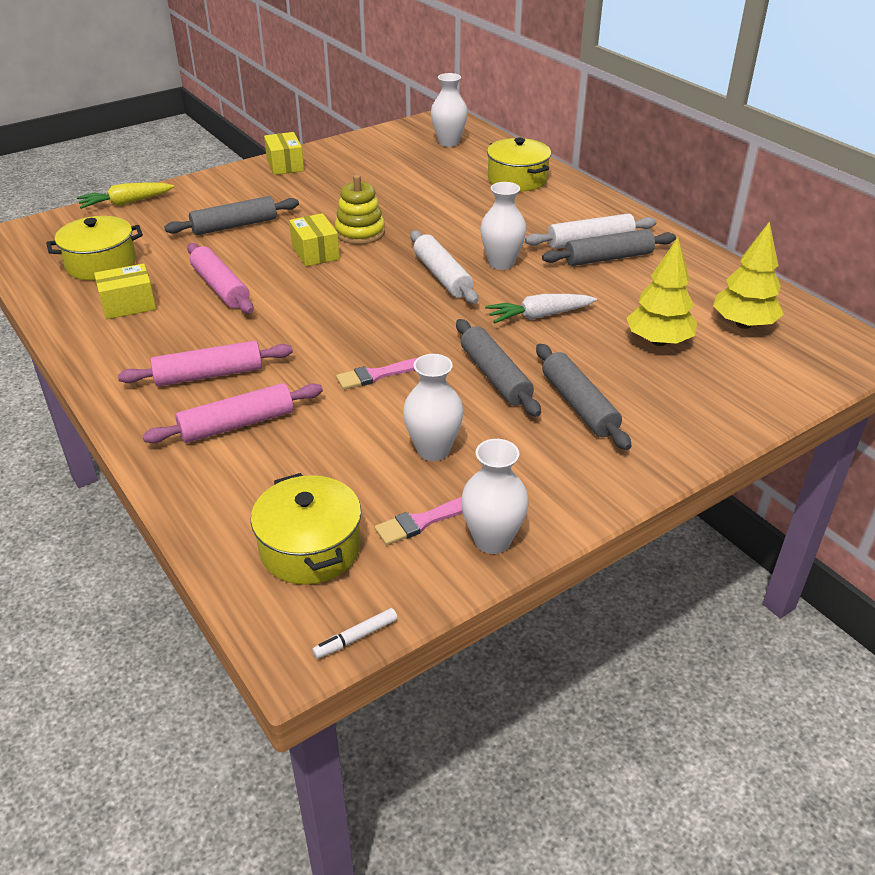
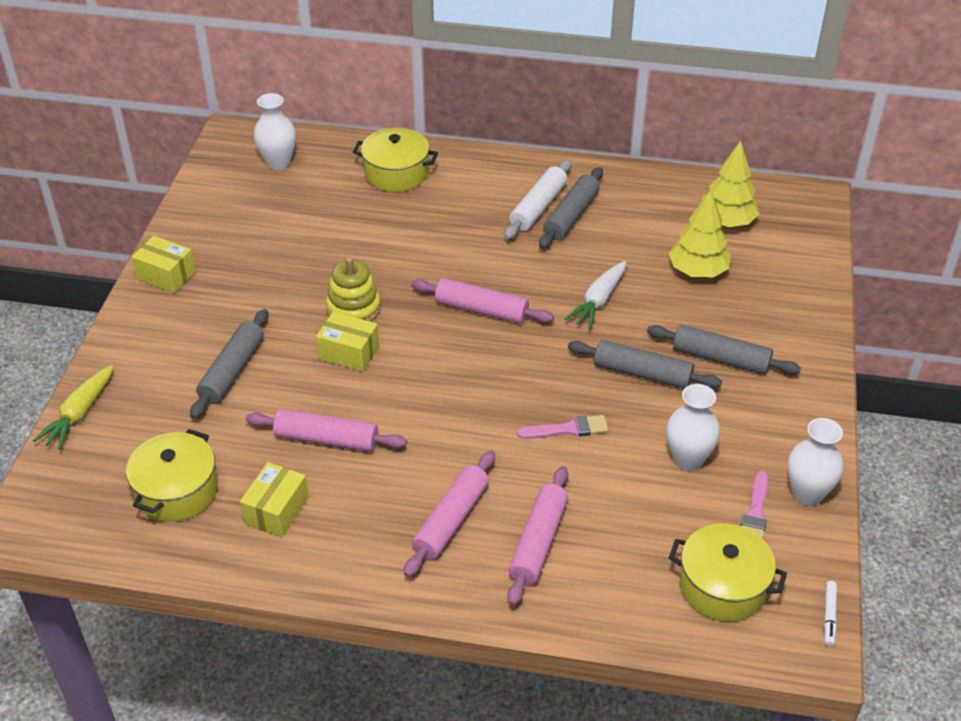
camera: 45 degrees left, 5 degrees up
(378, 375) = (568, 429): pink brush -> pink brush turned 120 degrees counterclockwise
(442, 276) = (481, 310): white rolling pin -> pink rolling pin
(501, 263) = (506, 269): white vase -> none

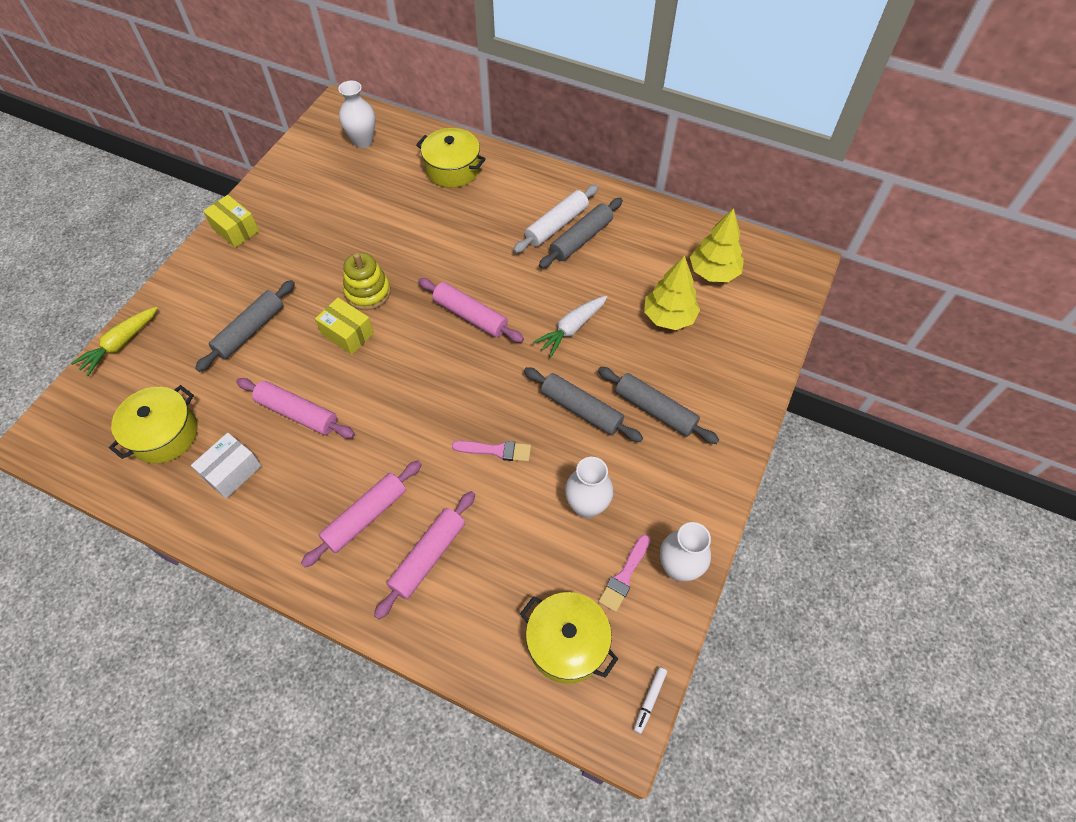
camera: 15 degrees right, 15 degrees up
(276, 510) = (232, 472): yellow box -> white box

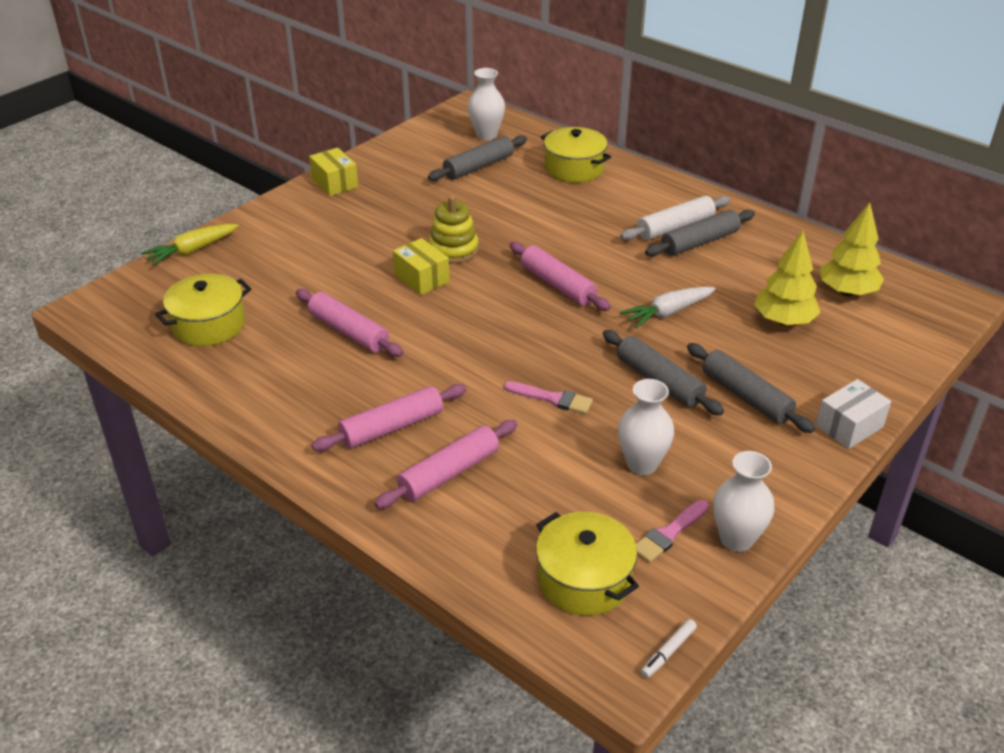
camera: 15 degrees right, 20 degrees down
(232, 472) = (266, 366): white box -> white box (849, 426)
(250, 330) = (323, 260): grey rolling pin -> grey rolling pin (478, 166)

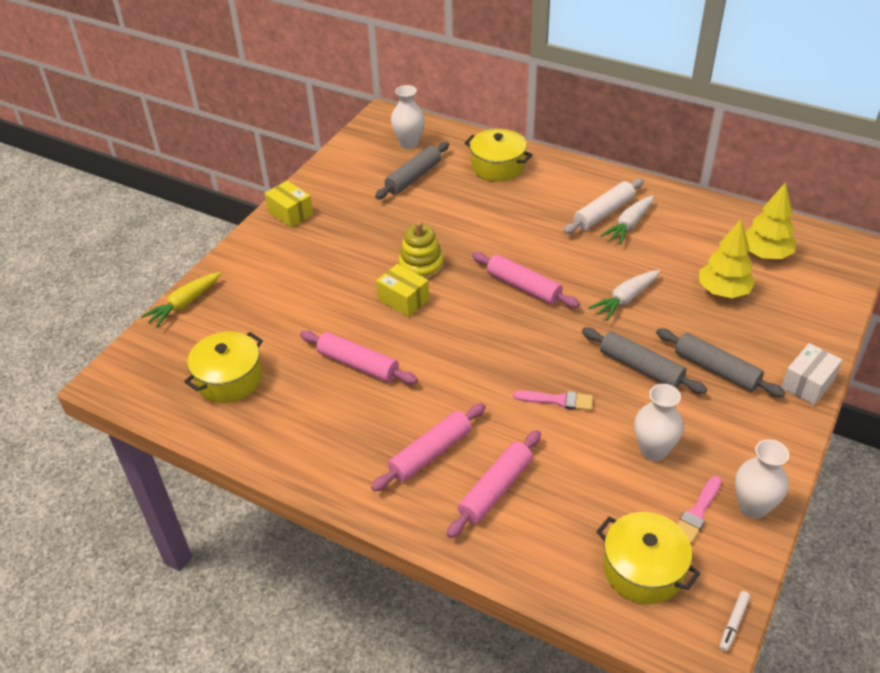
camera: 10 degrees left, 5 degrees up
(699, 242) = (629, 225): grey rolling pin -> white carrot

